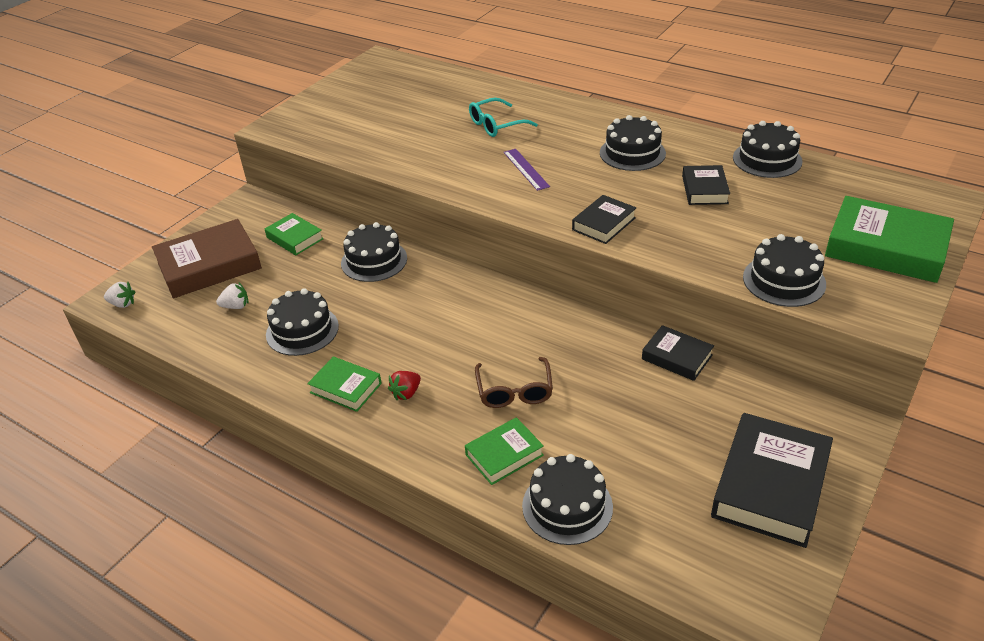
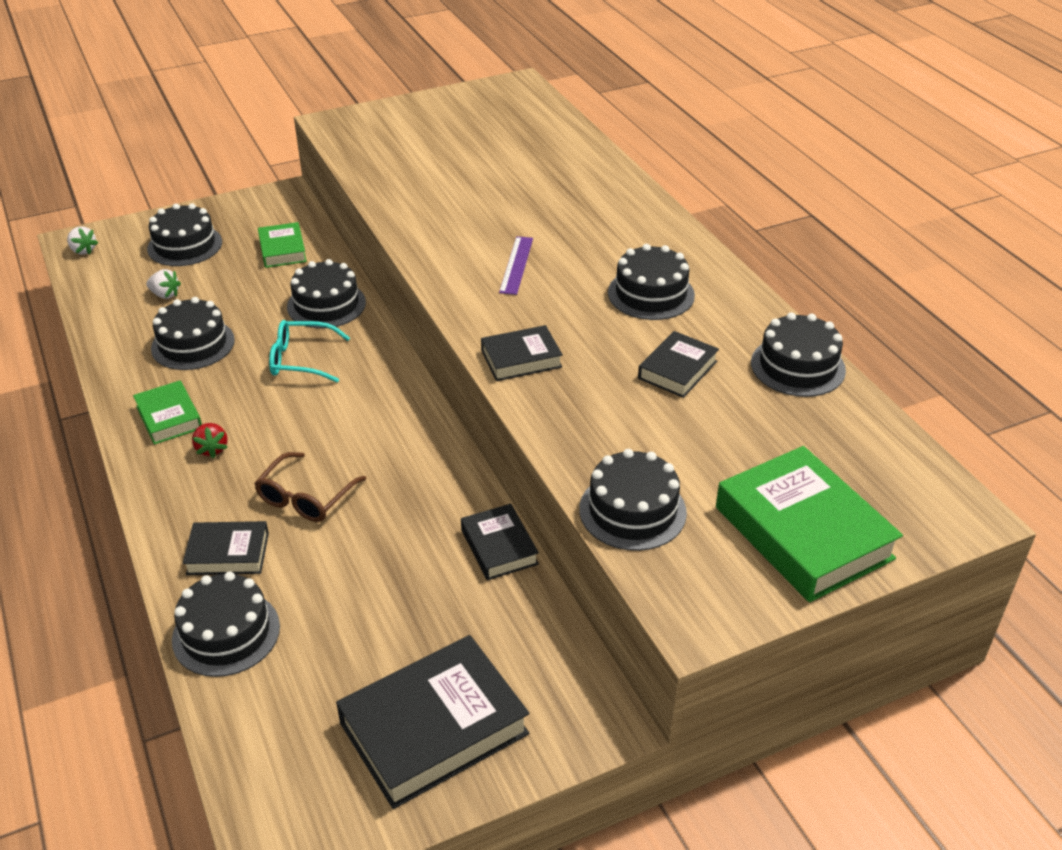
camera: 30 degrees right, 0 degrees up
(209, 266) = (185, 245): brown book -> black cake
(406, 393) = (212, 449): red strawberry -> red strawberry turned 90 degrees counterclockwise
(496, 125) = (546, 204): turquoise glasses -> turquoise glasses (301, 359)
(504, 455) = (228, 553): green book -> black book

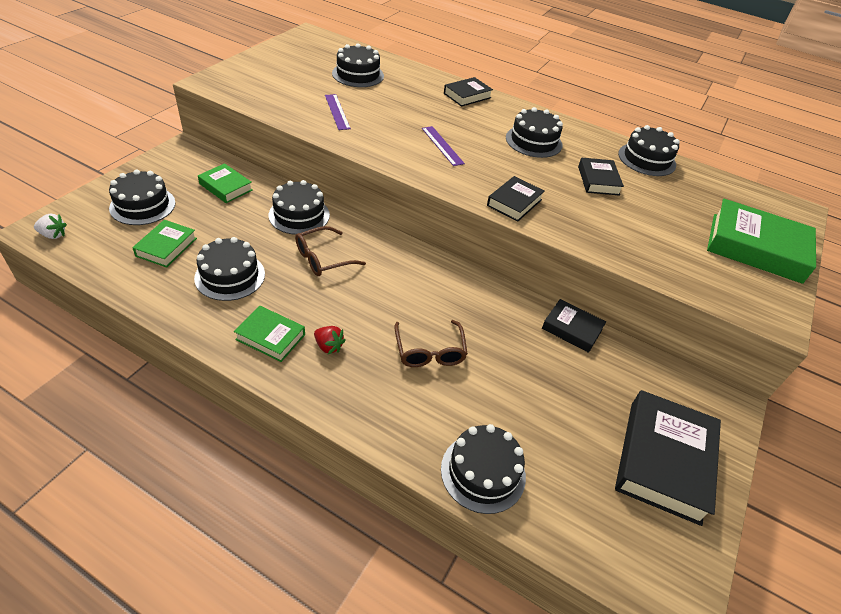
camera: 40 degrees left, 5 degrees up
(165, 295) = (166, 247): white strawberry -> green book
(228, 553) = (422, 415): black book -> black book (467, 95)
(301, 359) = (323, 258): turquoise glasses -> brown glasses
(436, 191) = (337, 111): none -> purple ruler
(632, 510) = (676, 270): black cake -> black cake (358, 74)

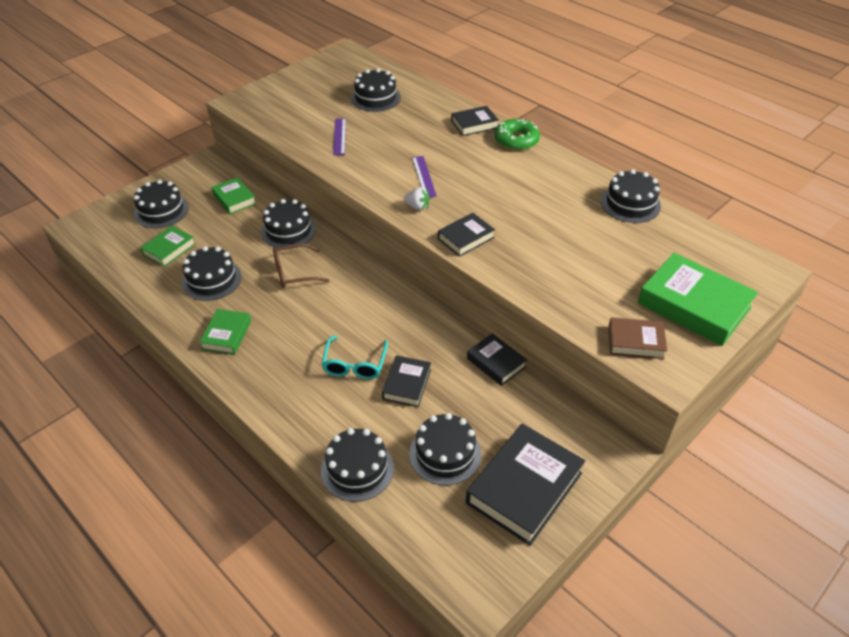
camera: 20 degrees right, 0 degrees up
(53, 235) = (86, 231): white strawberry -> white strawberry (417, 207)
(270, 337) = (227, 335): green book -> green book turned 60 degrees clockwise
(328, 346) = (271, 349): red strawberry -> none
(429, 351) = (354, 365): brown glasses -> turquoise glasses
(514, 108) = (516, 140): none -> green donut
(533, 141) = (518, 177): black cake -> black cake (445, 454)
(598, 180) = (563, 222): black book -> black book (406, 384)
(728, 289) = (635, 342): none -> brown book

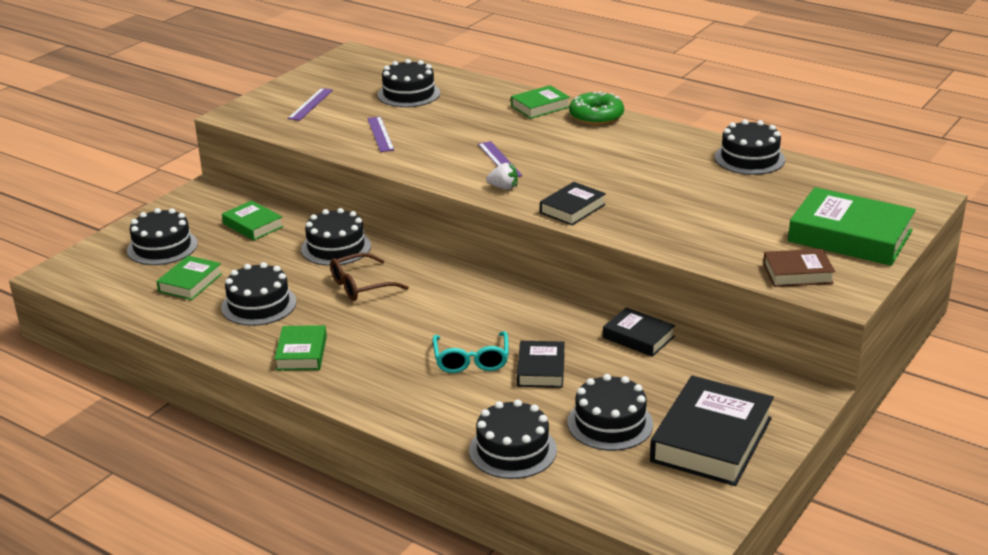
camera: 10 degrees left, 15 degrees down
(297, 98) = (310, 104): none -> purple ruler
(474, 124) = (540, 106): black book -> green book

